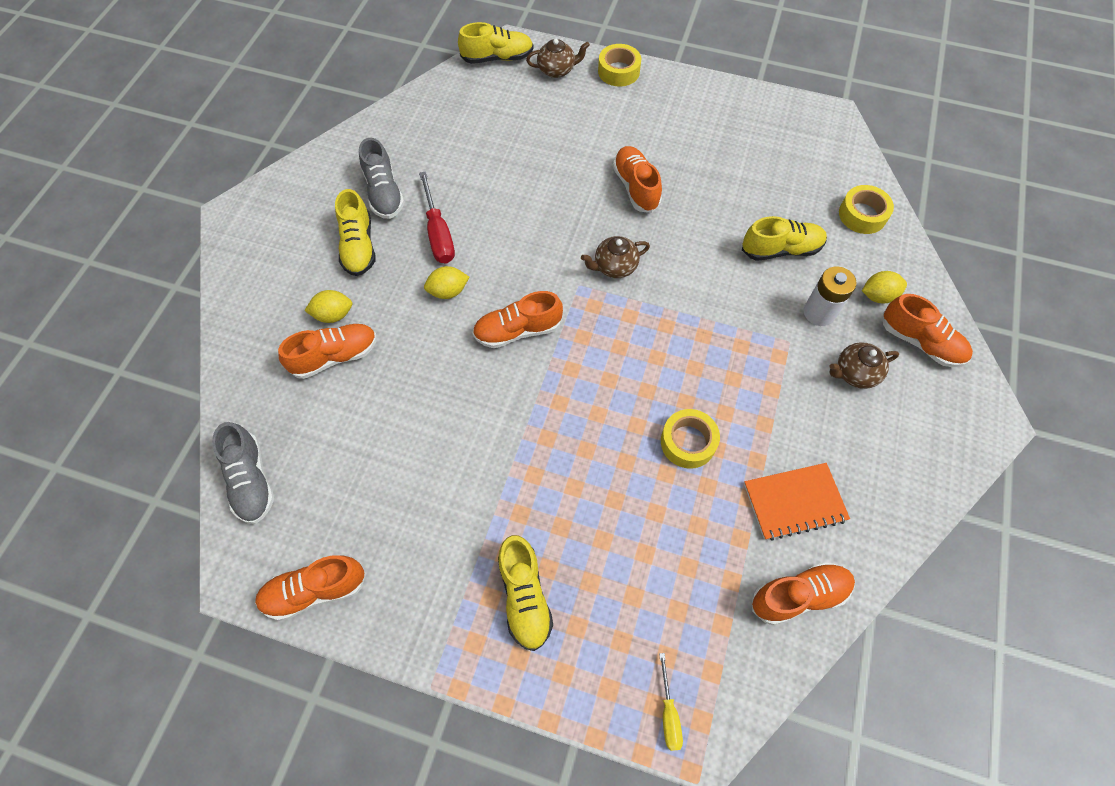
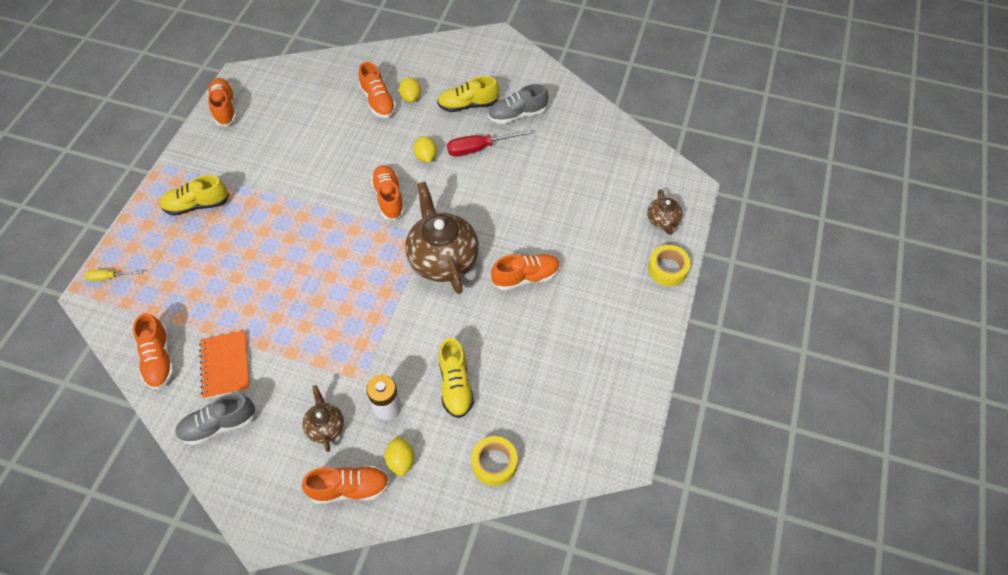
camera: 90 degrees right, 5 degrees down
(251, 480) = (297, 73): grey shoe -> grey shoe (219, 425)
(497, 58) = (673, 178): yellow shoe -> none
(614, 267) = (443, 259): brown teapot -> brown teapot, size x2.03
(688, 442) = (284, 300): yellow tape -> none
(920, 342) = (349, 488): orange shoe -> orange shoe turned 135 degrees counterclockwise

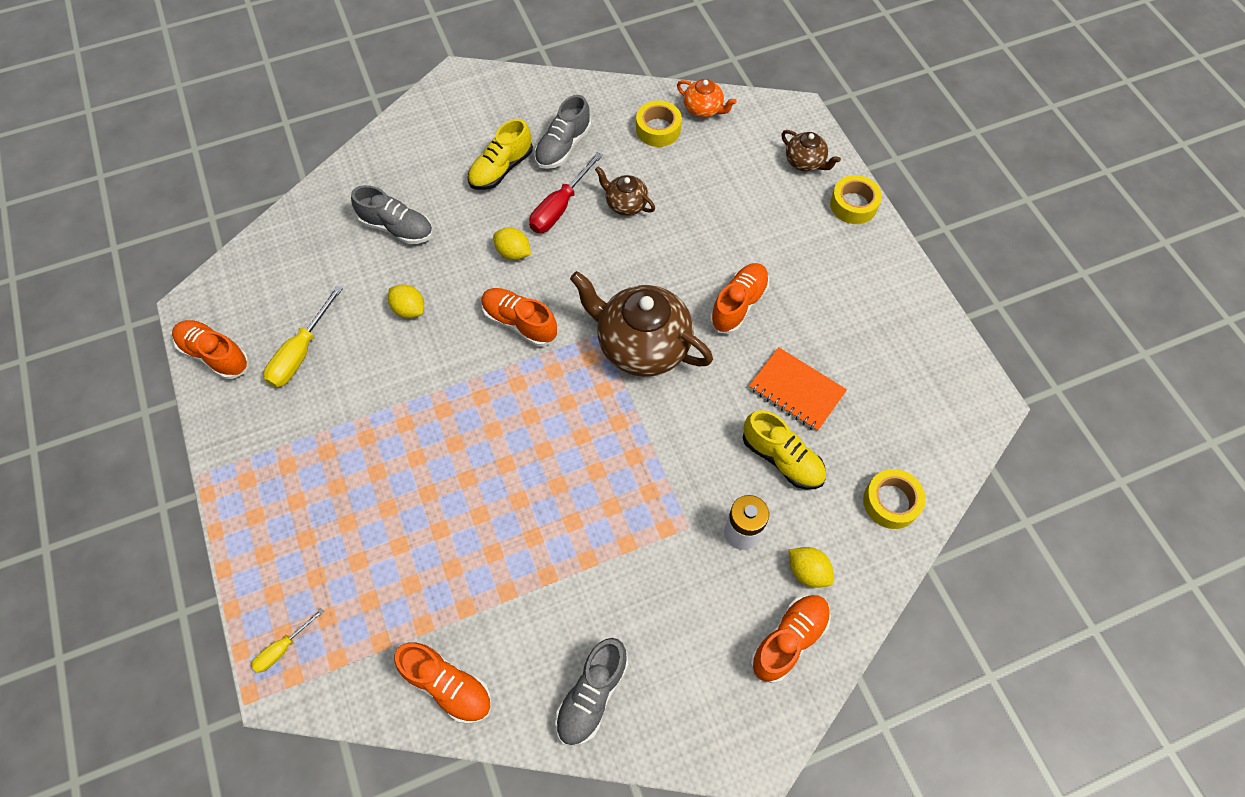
camera: 40 degrees left, 5 degrees up
(197, 205) = (303, 487): yellow shoe -> none
(225, 365) = (531, 629): orange notebook -> orange notebook (796, 390)
(264, 135) = (301, 352): none -> yellow screwdriver
(325, 426) = (702, 602): brown teapot -> brown teapot (625, 204)
(378, 101) = (397, 228): orange shoe -> grey shoe
(411, 97) = (430, 200): yellow lemon -> yellow lemon (409, 309)
(586, 140) = (658, 129): none -> yellow tape
(629, 146) = (703, 109): none -> orange teapot

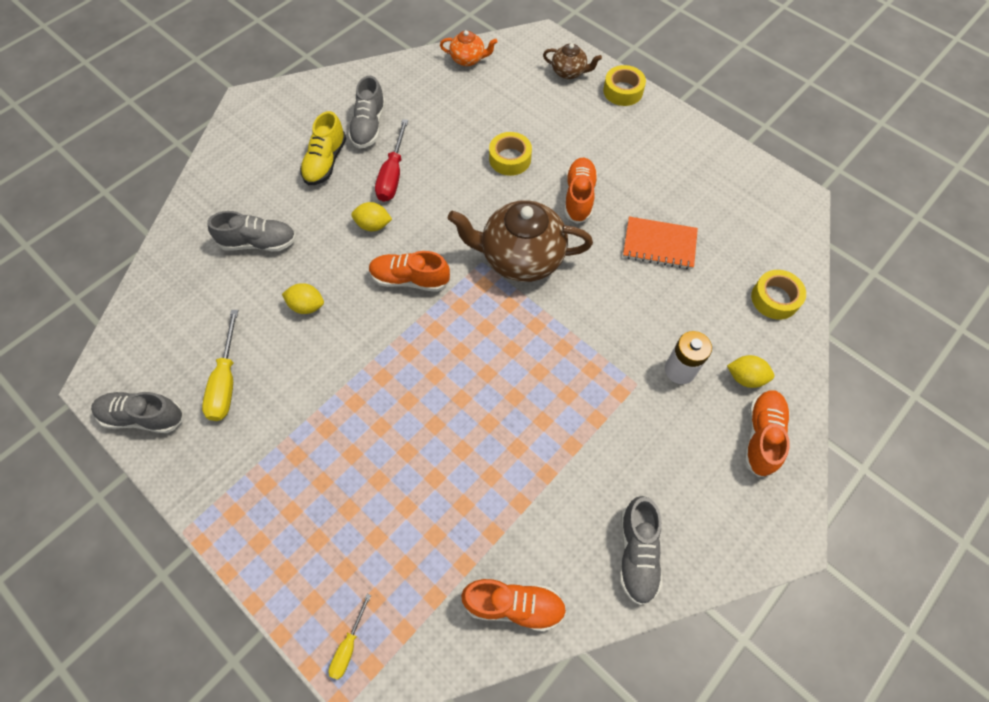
camera: 25 degrees left, 0 degrees up
(215, 355) = (143, 417): orange shoe -> grey shoe
(625, 204) = (446, 153): brown teapot -> none
(658, 129) = (440, 86): yellow tape -> yellow tape (510, 159)
(782, 458) = (678, 300): yellow shoe -> none

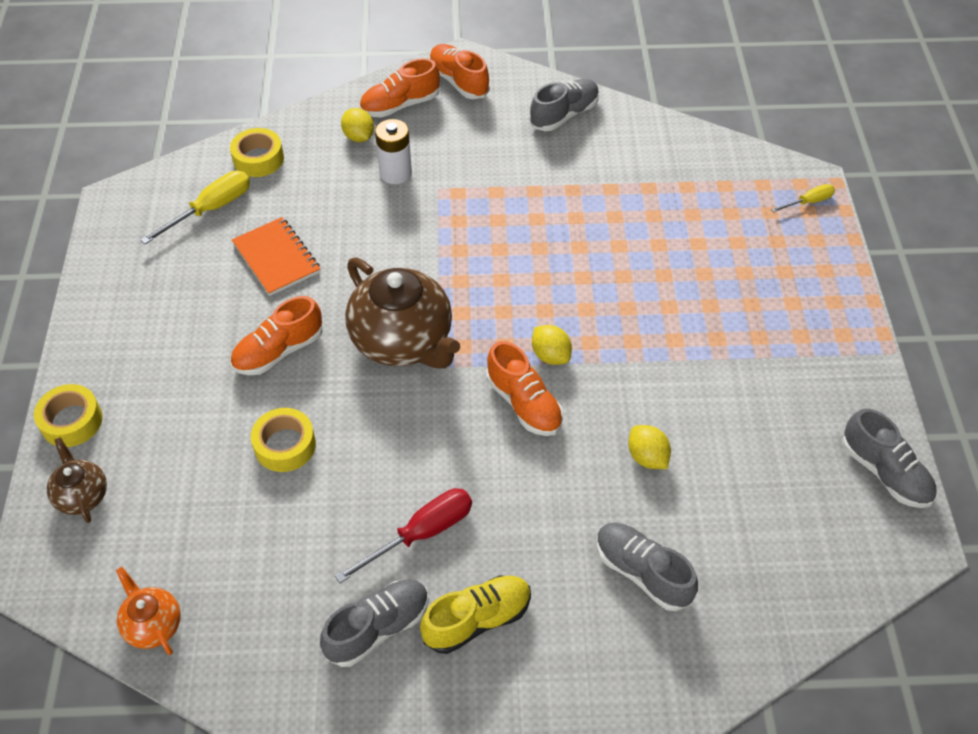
camera: 135 degrees left, 10 degrees down
(226, 381) = (781, 445): yellow screwdriver -> yellow screwdriver (211, 209)
(373, 225) = (502, 489): yellow lemon -> yellow lemon (550, 355)
(514, 605) = (674, 147): orange shoe -> orange shoe (458, 81)

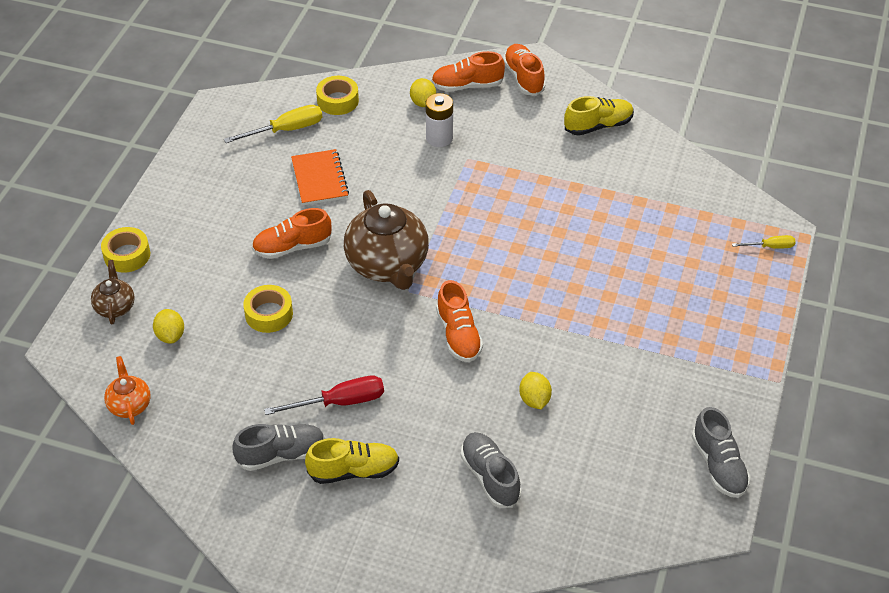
camera: 20 degrees right, 5 degrees down
(550, 355) = (496, 306): yellow lemon -> yellow lemon (170, 335)
(564, 115) = (598, 126): grey shoe -> yellow shoe

